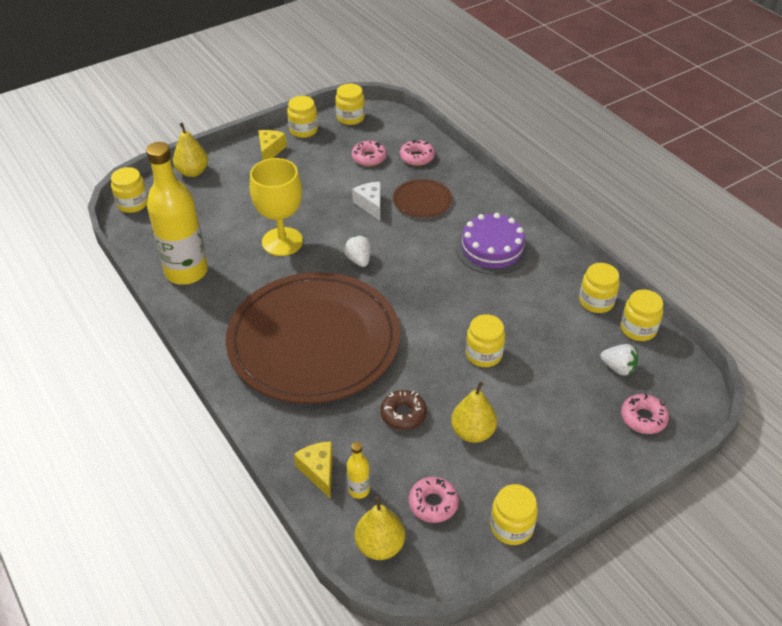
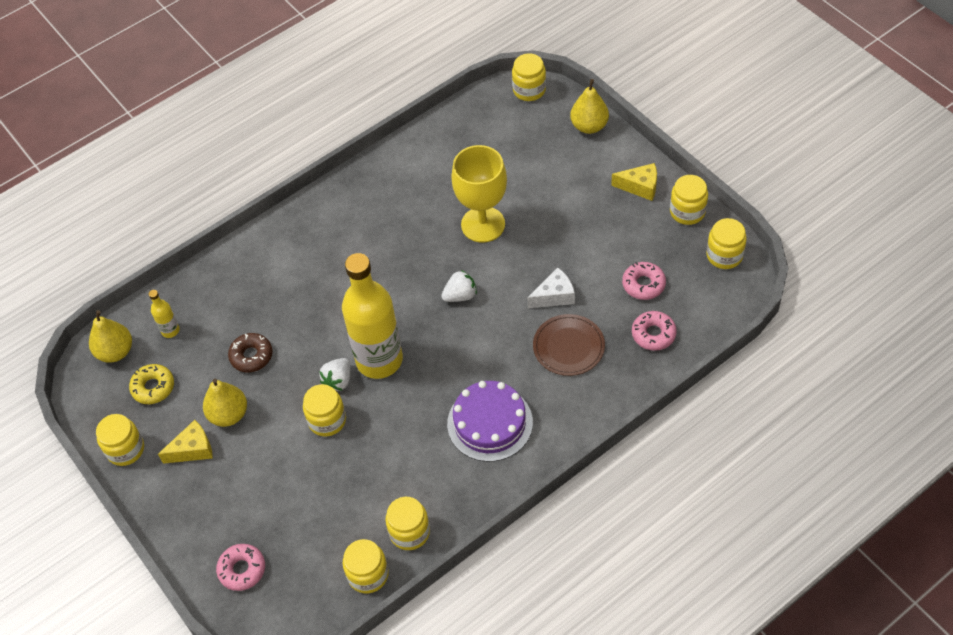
camera: 90 degrees right, 10 degrees up
(186, 272) = (431, 155): yellow bottle -> yellow bottle (379, 360)
(314, 341) = (342, 273): brown plate -> none
(318, 471) = (191, 299): yellow cheese -> yellow cheese (193, 449)
(433, 503) = (153, 387): pink donut -> yellow donut
(618, 368) = (310, 549): white strawberry -> white strawberry (338, 380)

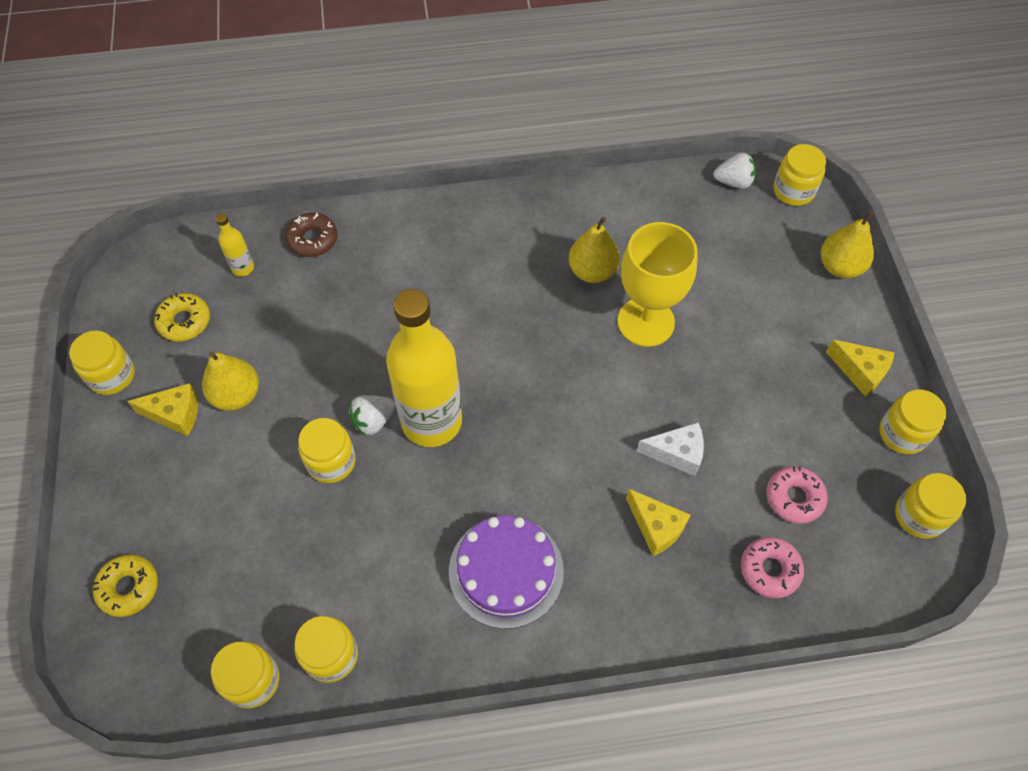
camera: 25 degrees right, 5 degrees up
(115, 352) = (176, 262): yellow pear -> yellow pear (592, 271)
(242, 570) = (128, 588): pink donut -> yellow donut
(251, 356) = (303, 341): brown donut -> brown donut (312, 239)
(460, 295) = (568, 393): white strawberry -> white strawberry (733, 182)
(568, 346) = (656, 527): brown plate -> yellow cheese

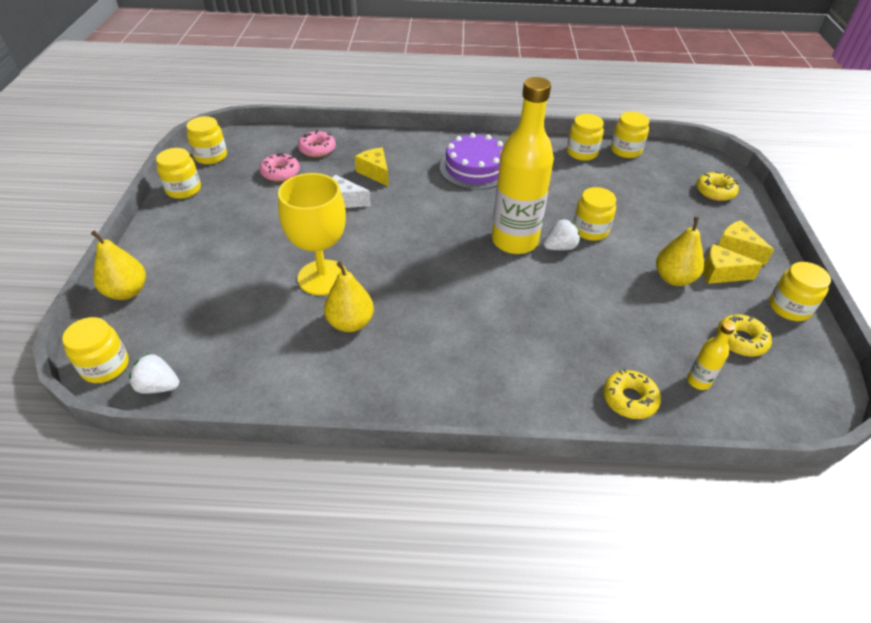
camera: 170 degrees left, 15 degrees down
(312, 239) = (629, 399): brown donut -> yellow donut
(860, 371) = (180, 223): yellow cheese -> yellow cheese (736, 249)

